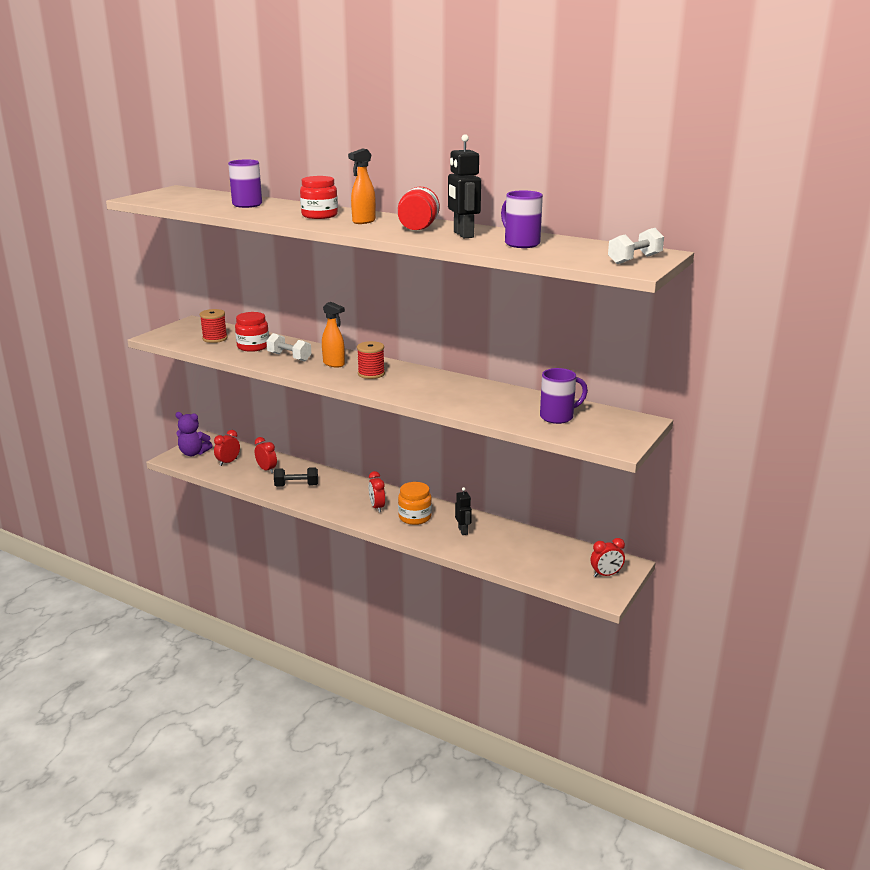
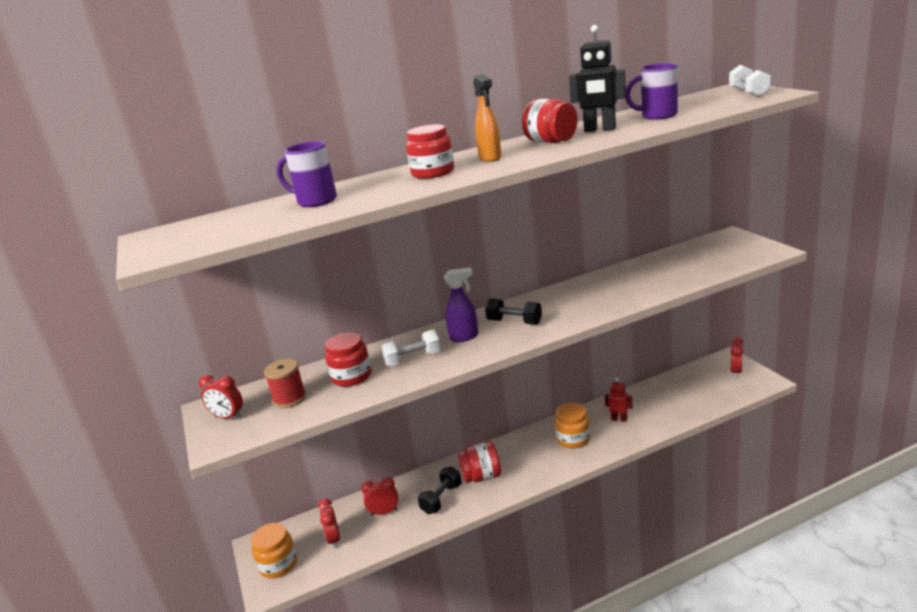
camera: 50 degrees left, 0 degrees up
(193, 453) = (278, 564): purple teddy bear -> orange jar
(334, 364) = (464, 337): orange spray bottle -> purple spray bottle
(334, 493) = (481, 476): none -> red jar
(371, 374) = (514, 322): red spool -> black dumbbell
(377, 507) = (535, 456): red clock -> red clock (228, 417)
(463, 531) = (619, 419): black robot -> red robot
(558, 417) = (696, 261): purple mug -> none

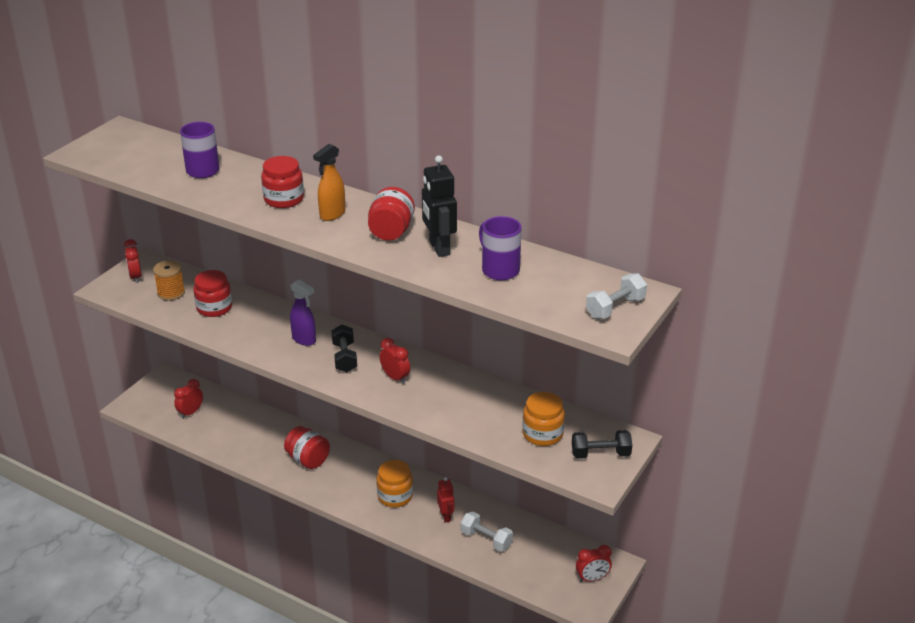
camera: 50 degrees right, 10 degrees up
(278, 564) = (151, 398): orange jar -> orange jar (542, 434)
(289, 399) = (171, 293): red spool -> orange spool
(384, 512) = (233, 424): red clock -> red clock (395, 377)
(413, 359) = (255, 327): white dumbbell -> white dumbbell (486, 539)
(441, 499) = (267, 449): black dumbbell -> black dumbbell (600, 454)

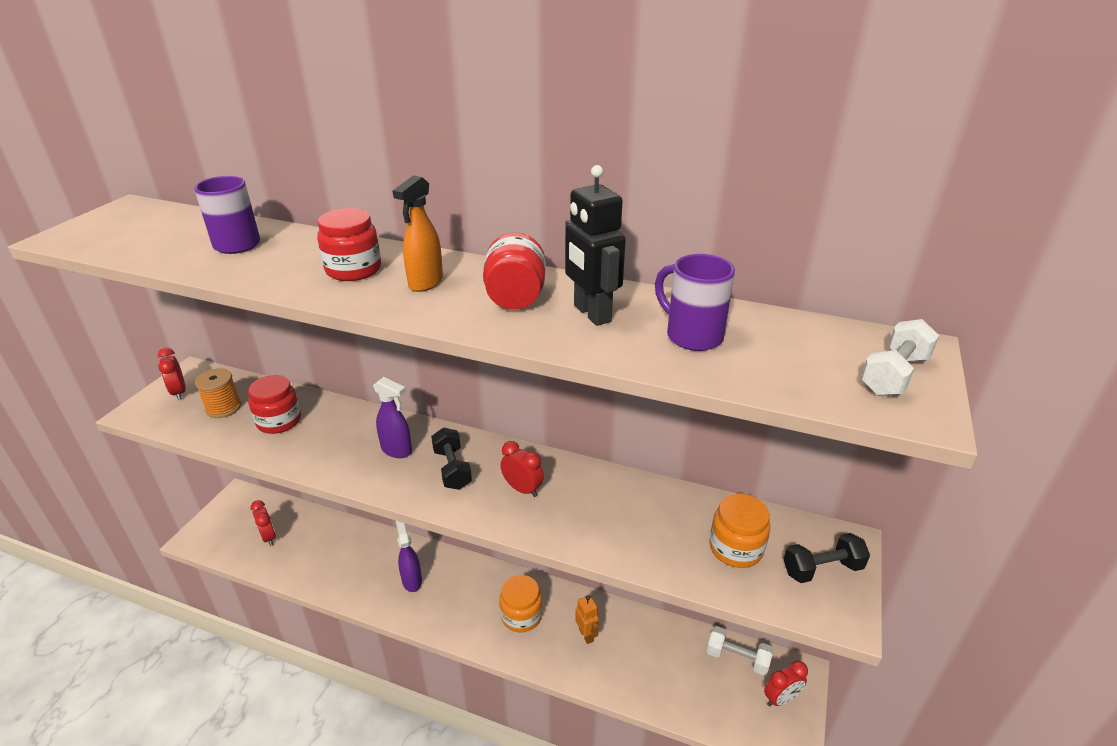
camera: 10 degrees left, 0 degrees up
(190, 412) = (269, 537): red clock -> red clock turned 120 degrees clockwise
(308, 460) = (412, 580): red jar -> purple spray bottle
(446, 516) = (586, 635): red robot -> orange robot
(486, 539) = (641, 661): white dumbbell -> white dumbbell (737, 658)

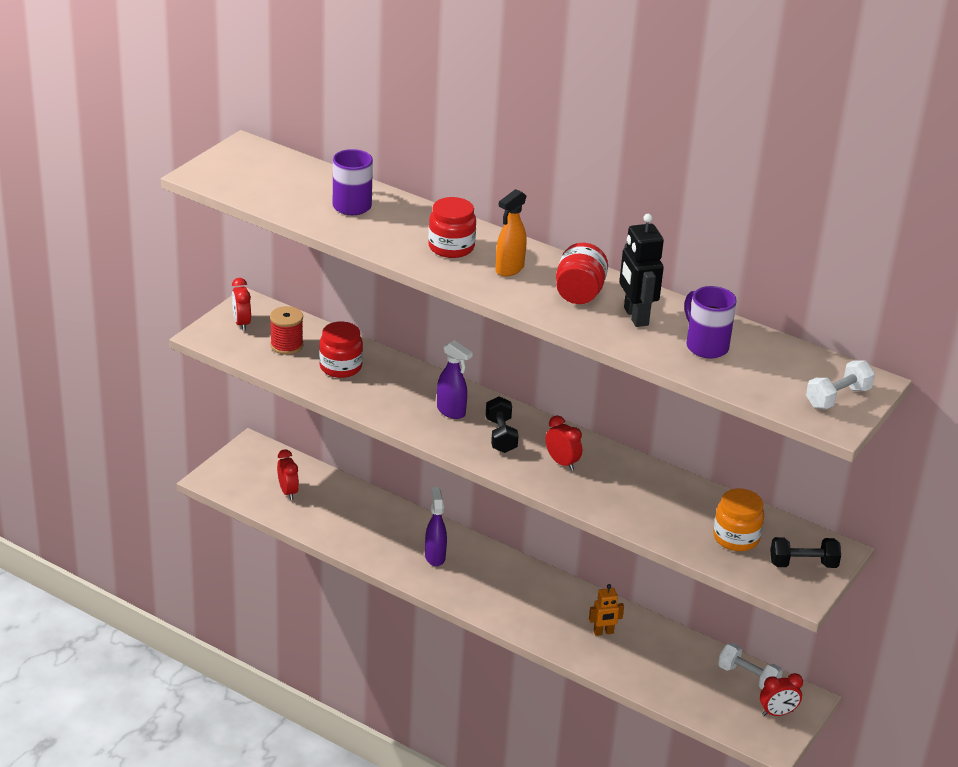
camera: 10 degrees right, 0 degrees up
(223, 408) = (286, 345): orange spool -> red spool
(521, 616) = (541, 605): orange jar -> none
(586, 635) = (603, 632): orange robot -> orange robot turned 90 degrees clockwise

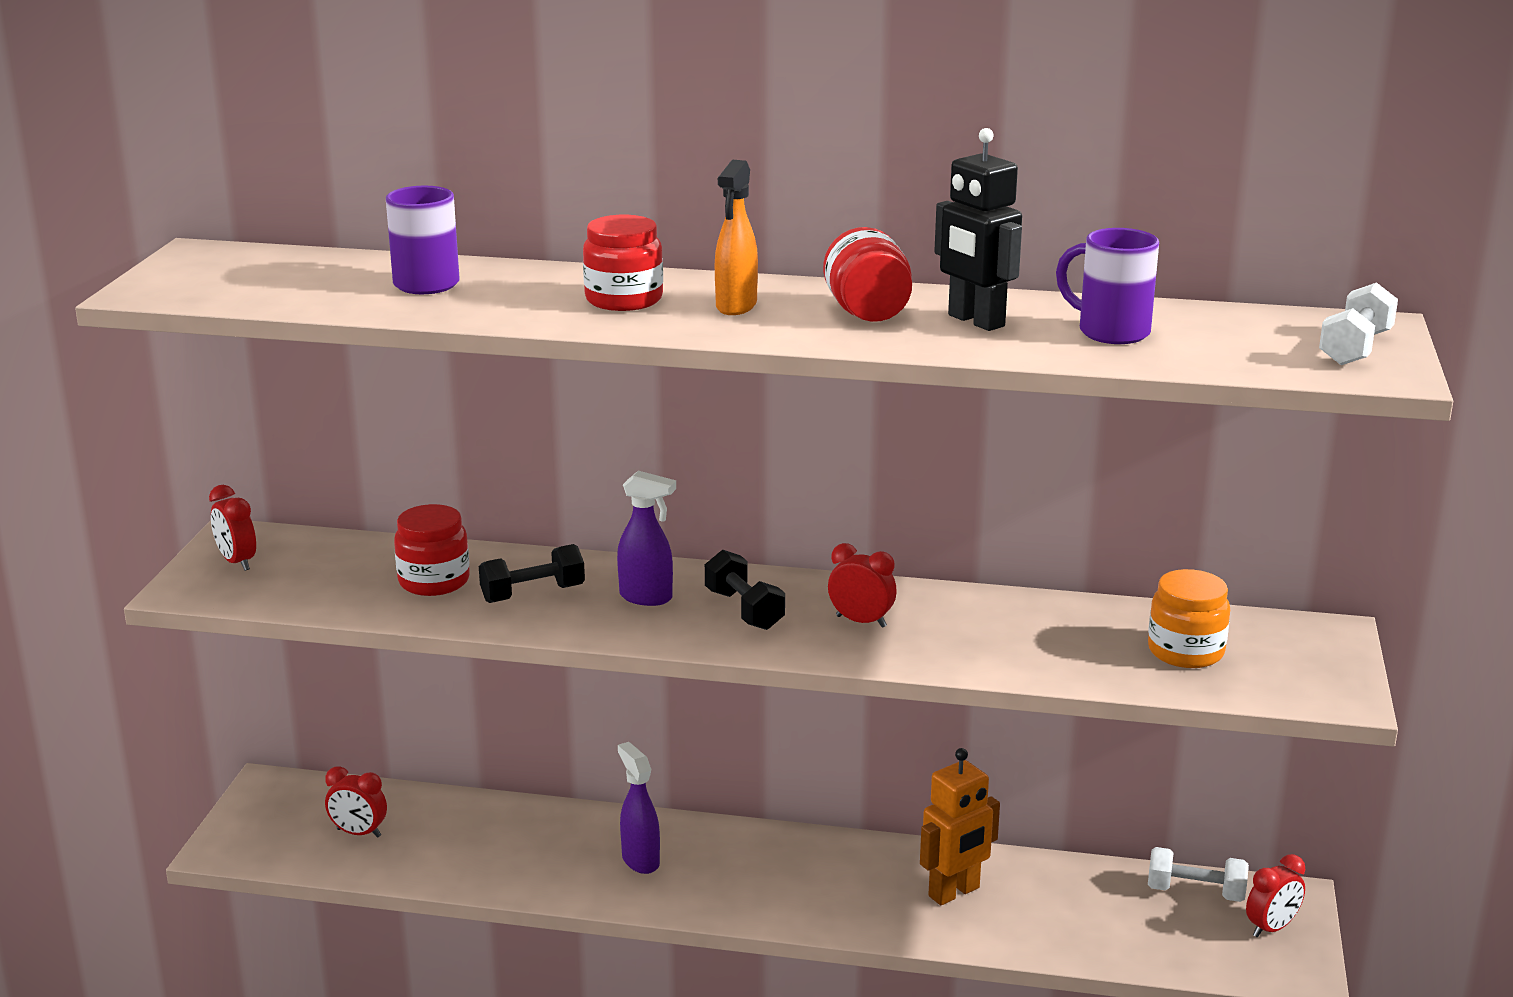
camera: 20 degrees left, 10 degrees down
(286, 345) = (329, 573): red spool -> none
(288, 492) = (358, 833): red clock -> red clock turned 150 degrees clockwise
(603, 632) = (954, 892): orange robot -> orange robot, size x1.66
(803, 564) = (1305, 660): black dumbbell -> black dumbbell (533, 594)

